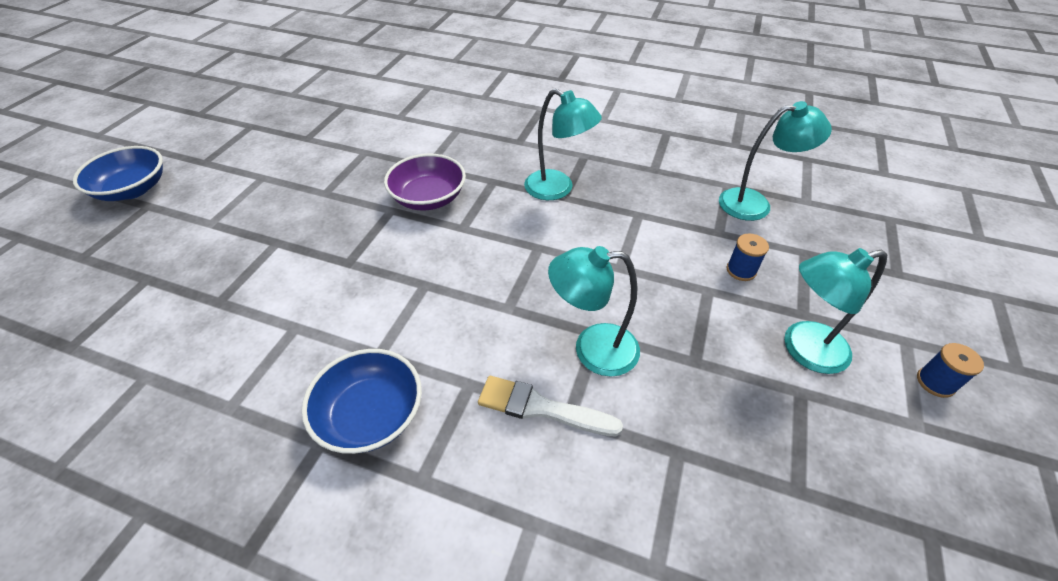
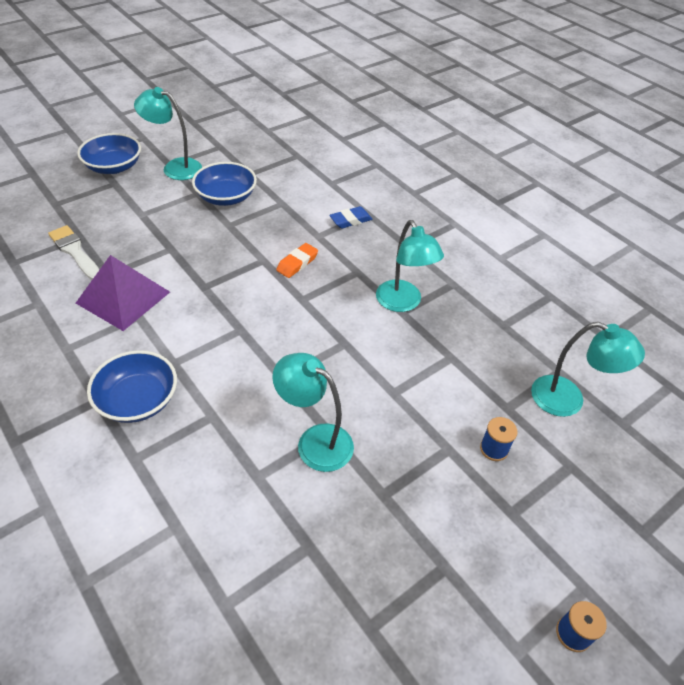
camera: 30 degrees right, 0 degrees up
(259, 316) = (123, 297): none -> purple pyramid
(299, 169) = (226, 197): none -> blue bowl
(428, 198) = (297, 263): purple bowl -> orange eraser
(447, 141) = (350, 220): none -> blue eraser
(541, 408) = (244, 459): white brush -> white brush (75, 252)
(803, 350) = (481, 539): turquoise lamp -> turquoise lamp (175, 167)

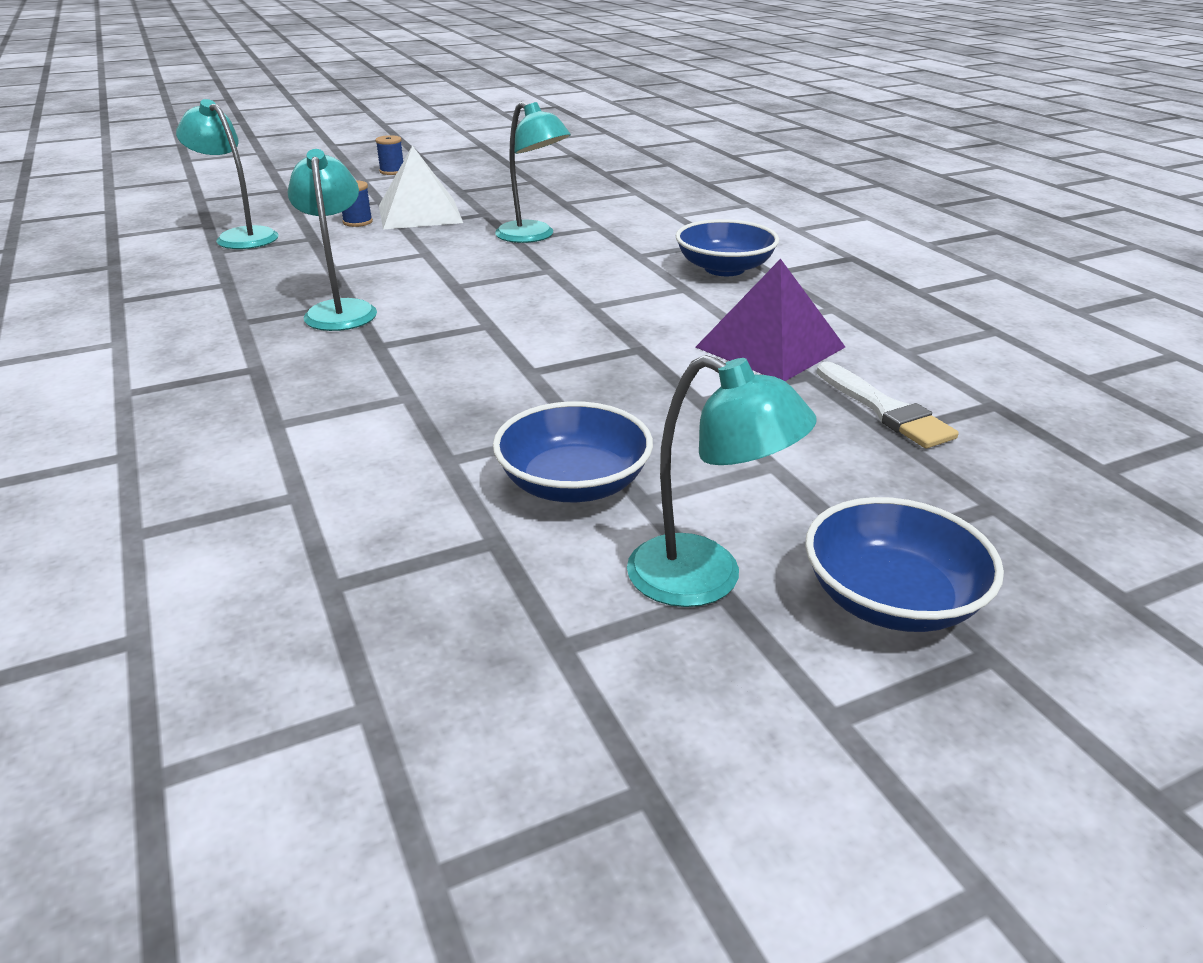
camera: 165 degrees left, 15 degrees down
(297, 263) = (472, 362): orange eraser -> none
(350, 220) = (323, 414): blue eraser -> none
(449, 481) = (419, 214): none -> white pyramid

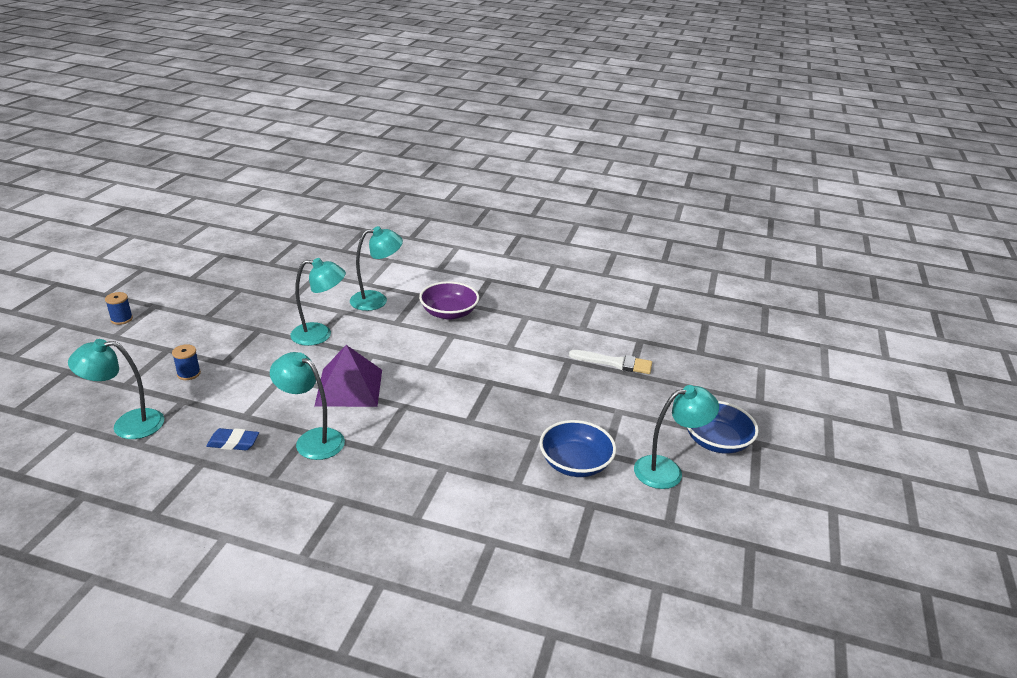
camera: 50 degrees left, 0 degrees up
(278, 282) = (233, 443): none -> blue eraser
(419, 214) = (217, 348): white pyramid -> none
(657, 230) = (376, 300): none -> turquoise lamp
(724, 268) = (449, 313): blue bowl -> purple bowl
(770, 347) = (535, 352): purple pyramid -> purple pyramid (349, 387)

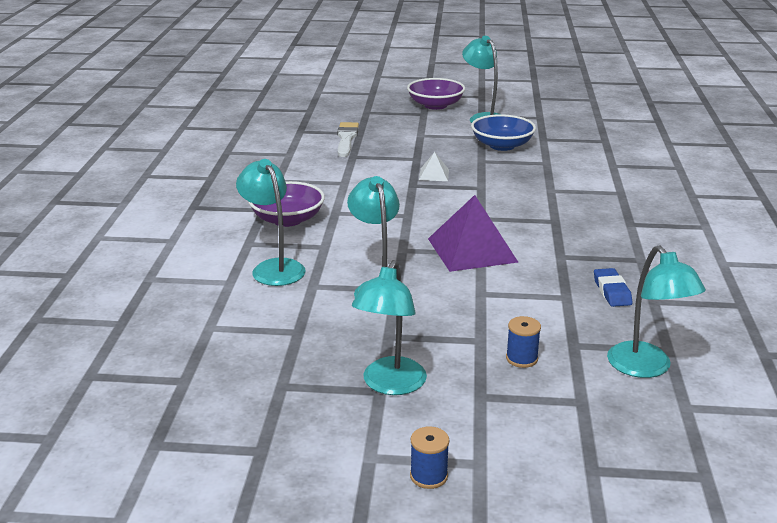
camera: 100 degrees left, 5 degrees down
(312, 440) = (570, 252): turquoise lamp -> turquoise lamp (390, 385)
(510, 398) = (434, 174): none -> white pyramid
(716, 441) = (435, 105): blue bowl -> purple bowl

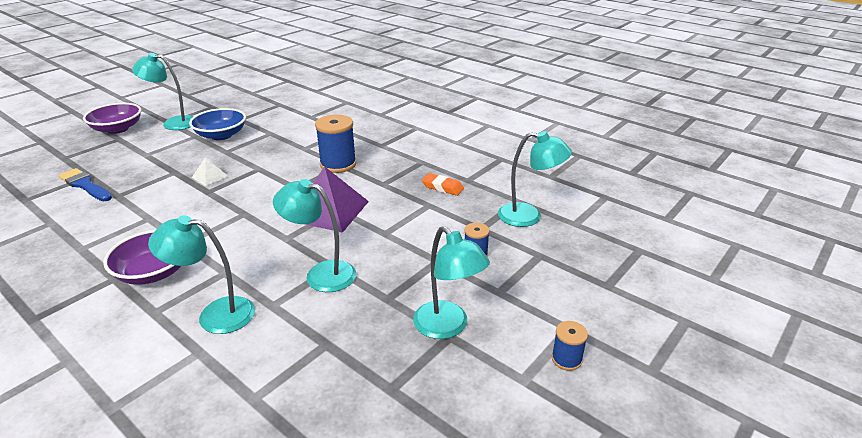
camera: 55 degrees left, 5 degrees up
(346, 139) = (85, 185): white brush -> blue brush
(553, 218) = (338, 164): none -> blue spool
(612, 291) = (442, 187): blue eraser -> orange eraser

